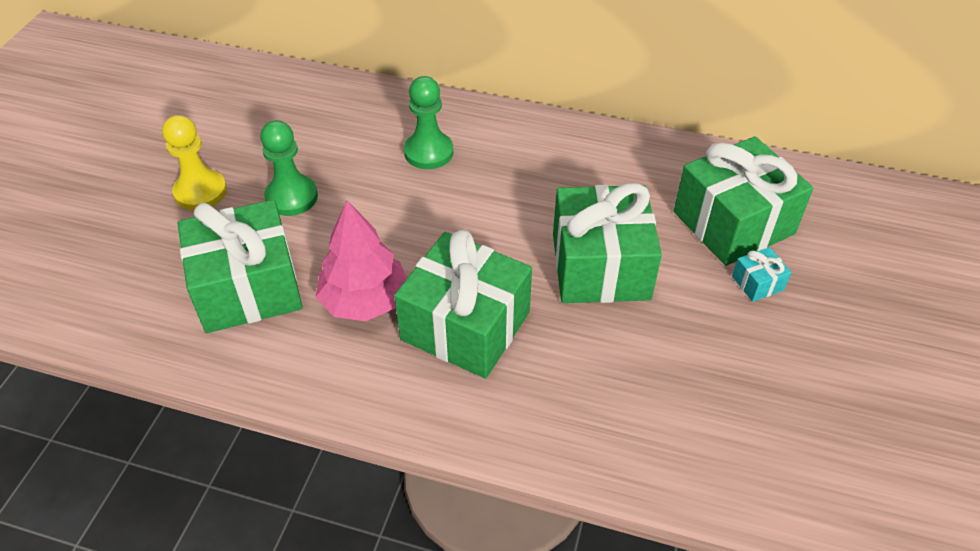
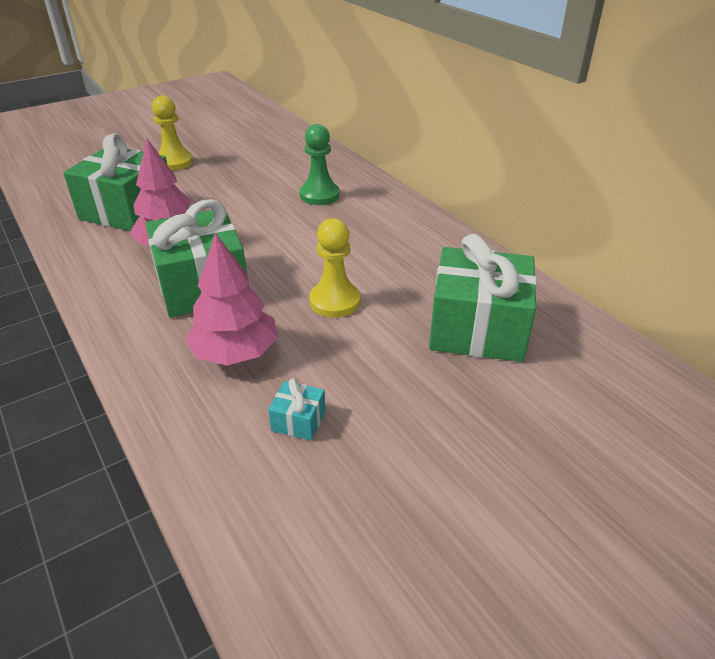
camera: 40 degrees right, 10 degrees down
(291, 197) = (212, 183): green pawn -> none
(591, 371) = (235, 353): none -> pink tree
(600, 266) = (335, 301): green gift -> yellow pawn
(757, 283) = (440, 374): turquoise gift -> turquoise gift (298, 420)

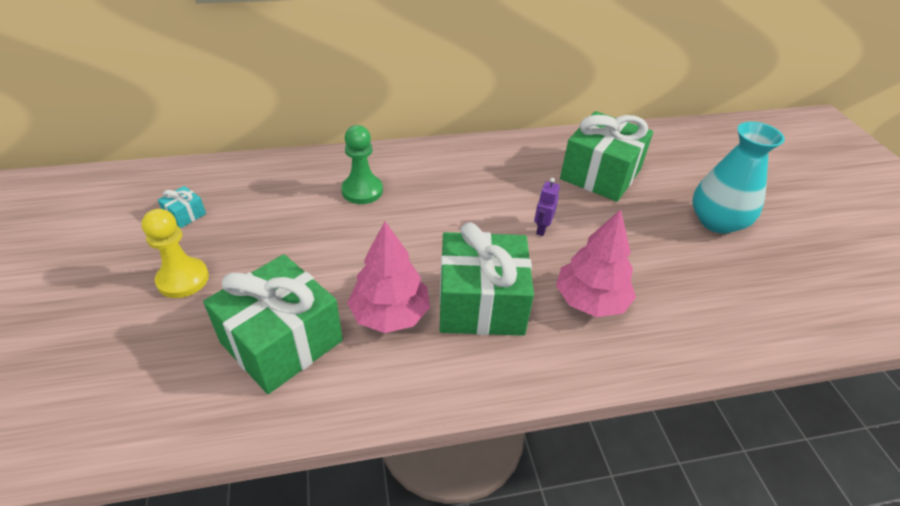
camera: 70 degrees left, 5 degrees up
(298, 420) = (676, 283): turquoise gift -> turquoise gift (185, 215)
(335, 301) = (541, 228): yellow pawn -> purple robot
(462, 455) = (717, 221): none -> turquoise vase

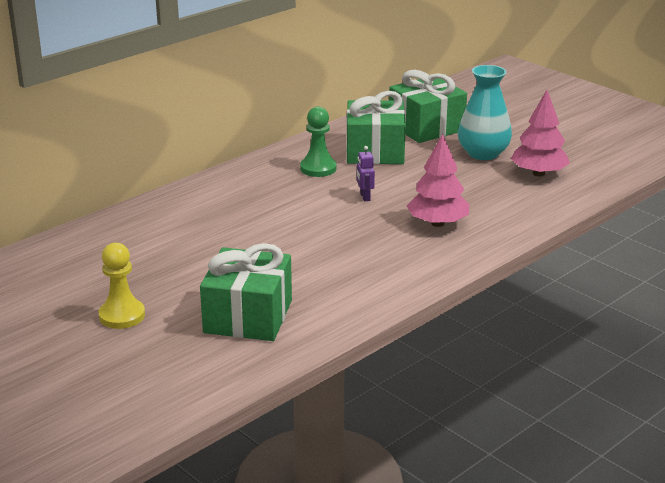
camera: 30 degrees left, 15 degrees down
(185, 215) = (62, 283): turquoise gift -> none
(362, 191) = (196, 220): green pawn -> green pawn (318, 168)
(390, 314) = (308, 277): pink tree -> pink tree (538, 173)
(481, 303) = (365, 250): green gift -> green gift (426, 127)

